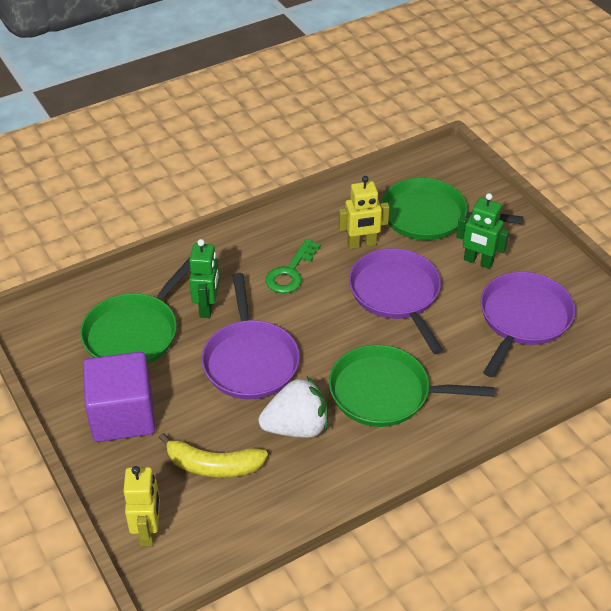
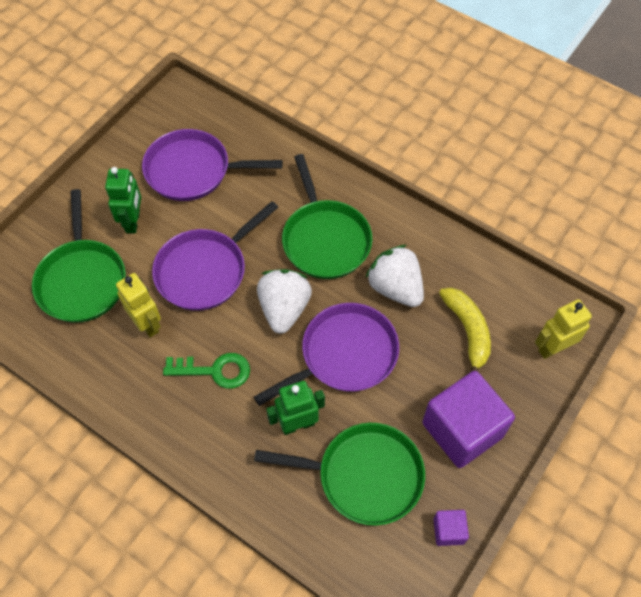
camera: 115 degrees left, 15 degrees up
(50, 368) = (448, 531): none -> purple cube
(323, 335) = (284, 309): none -> white strawberry

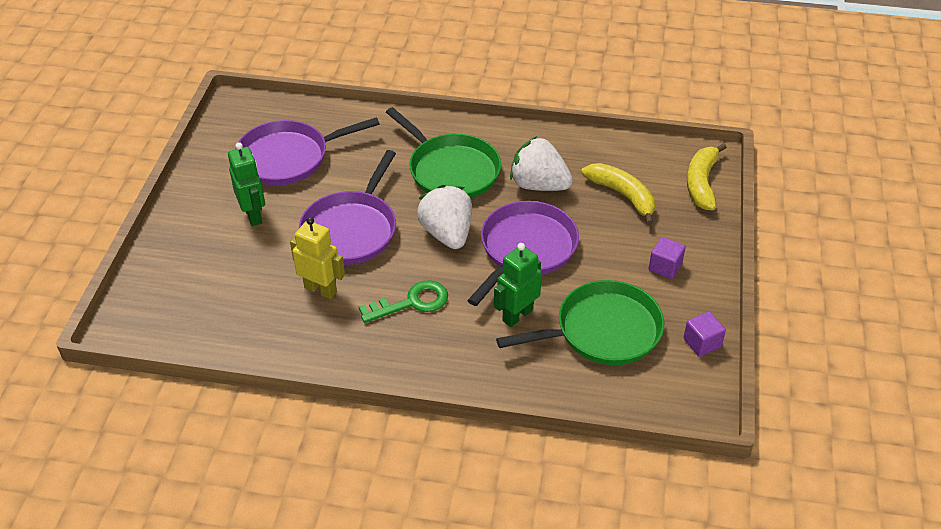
camera: 25 degrees left, 15 degrees down
(82, 280) = (230, 278): green pan -> none
(462, 430) = (665, 267): purple cube -> purple cube, size x0.45
(553, 348) = (701, 183): yellow robot -> yellow banana

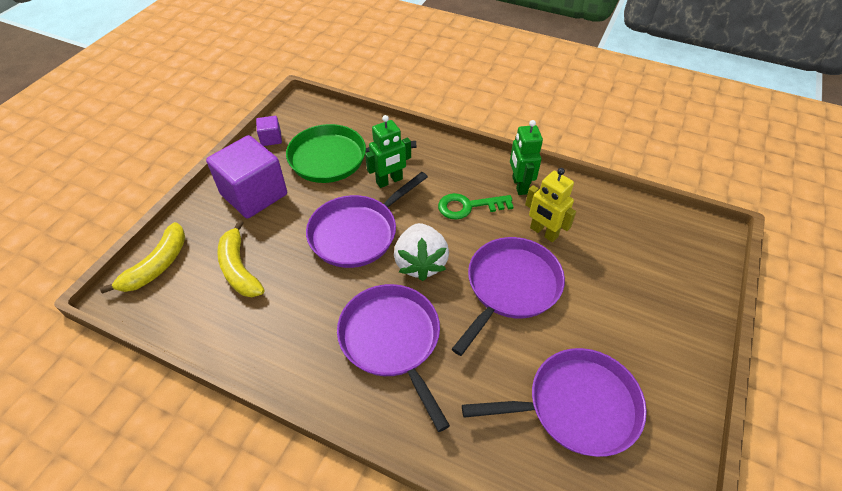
camera: 165 degrees left, 5 degrees up
(253, 215) = (611, 327): green robot -> green robot (519, 185)
(451, 170) = (392, 340): green pan -> purple pan
(539, 185) = (310, 299): white strawberry -> none
(665, 267) = (254, 194): purple cube -> purple cube, size x2.23

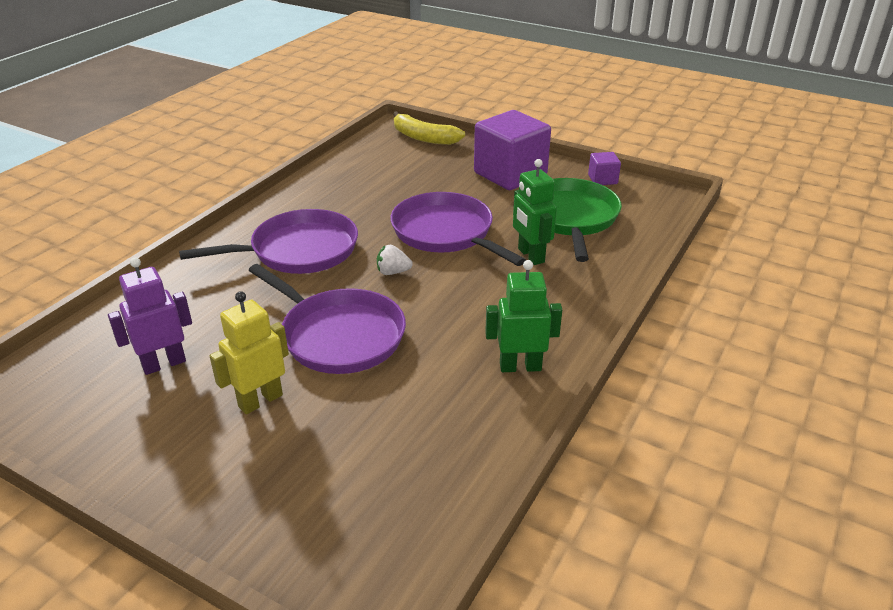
camera: 95 degrees right, 15 degrees down
(239, 268) = (411, 172): yellow banana -> none
(420, 263) = (393, 272): white strawberry -> white strawberry, size x0.48
(468, 206) = (480, 314): green key -> none
(543, 232) = (422, 377): yellow robot -> yellow robot (260, 400)
(576, 406) = (164, 364): purple pan -> purple robot

